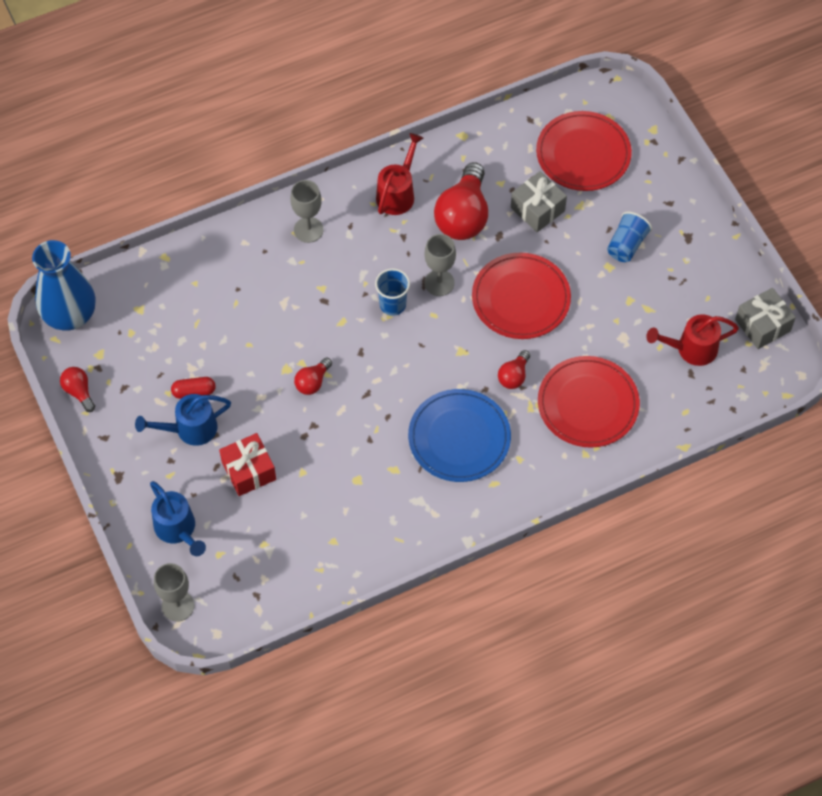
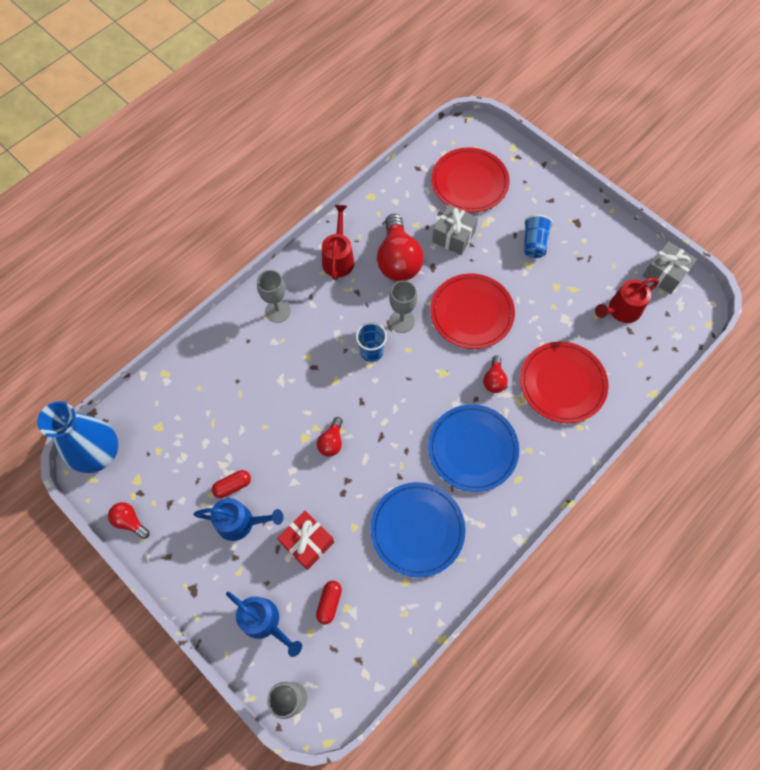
camera: 20 degrees left, 5 degrees up
(189, 429) = (241, 522): blue watering can -> blue watering can turned 135 degrees counterclockwise
(248, 534) = (329, 603): none -> red capsule
(366, 496) = (417, 529): none -> blue plate

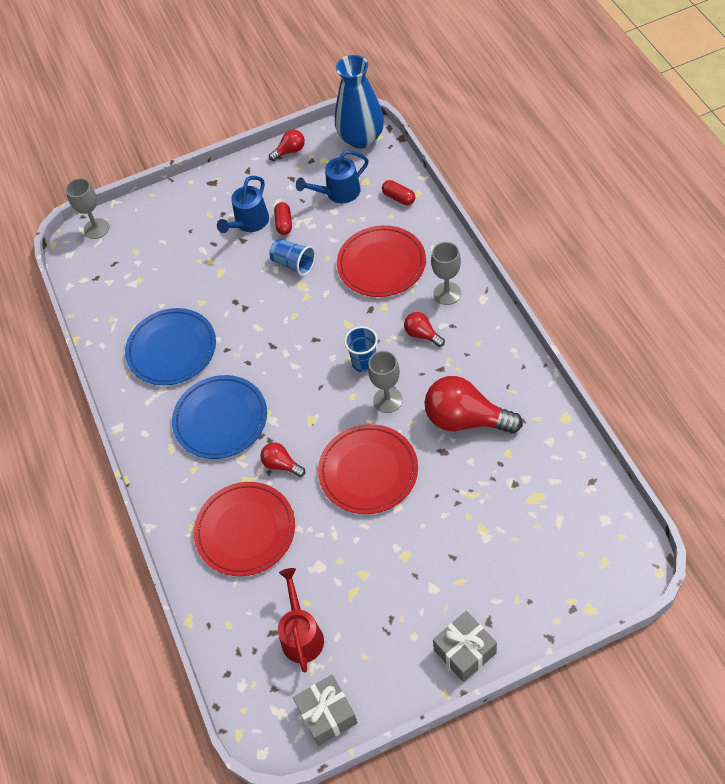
camera: 120 degrees right, 10 degrees down
(265, 622) = (160, 223): blue watering can -> blue watering can (338, 193)
(307, 542) = (206, 265): red gift -> none
(329, 603) = (149, 269): red capsule -> red capsule (398, 198)
(331, 442) = (287, 305): red light bulb -> red light bulb (422, 334)
(338, 258) = (491, 363): red watering can -> none
(453, 236) = (476, 487): grey gift -> grey gift (465, 651)
(469, 182) = (549, 533): red plate -> red plate (381, 264)
(534, 243) = (432, 574): blue cup -> blue cup (293, 264)

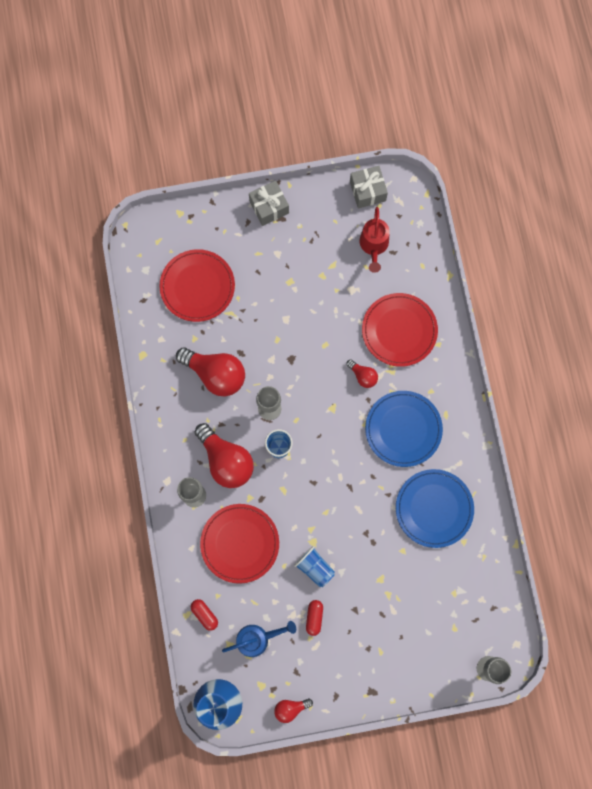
camera: 175 degrees left, 20 degrees up
(249, 223) = (346, 628): blue watering can -> none
(368, 471) = (299, 352): red plate -> red plate (197, 286)
(422, 334) = (226, 461): red light bulb -> red light bulb, size x2.03

